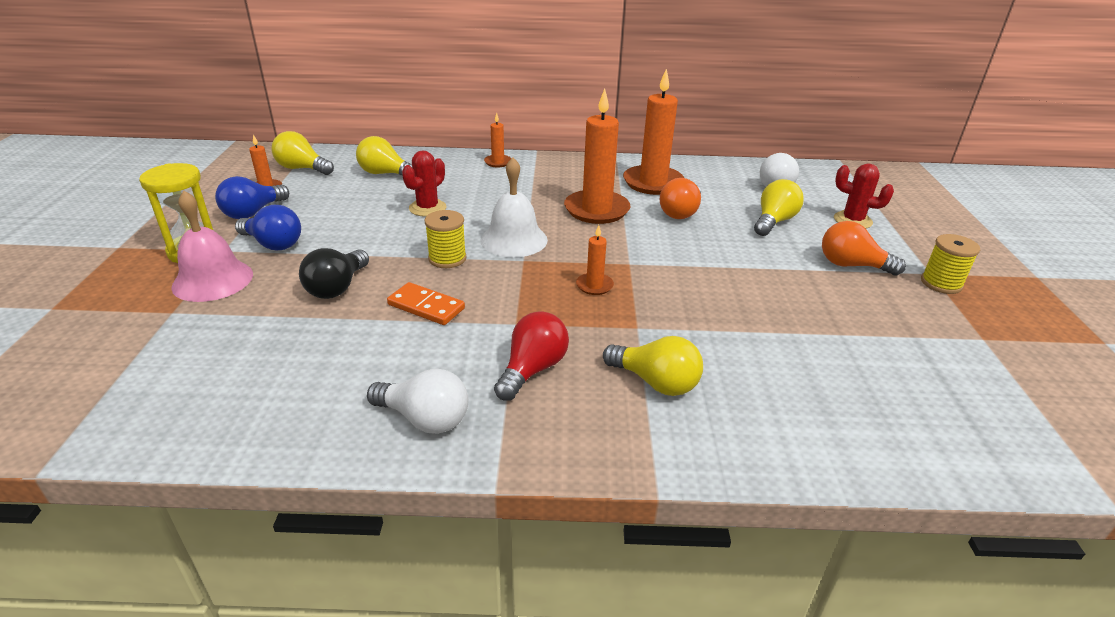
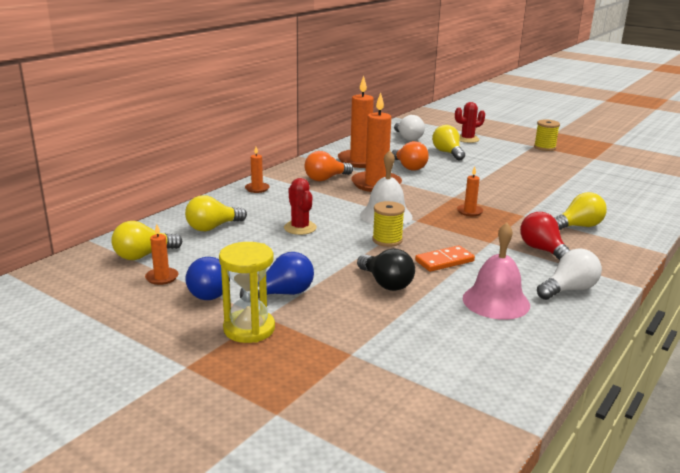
camera: 55 degrees left, 10 degrees down
(213, 280) = (316, 328): pink bell -> pink bell (496, 301)
(851, 265) = (511, 155): orange light bulb -> orange light bulb (326, 179)

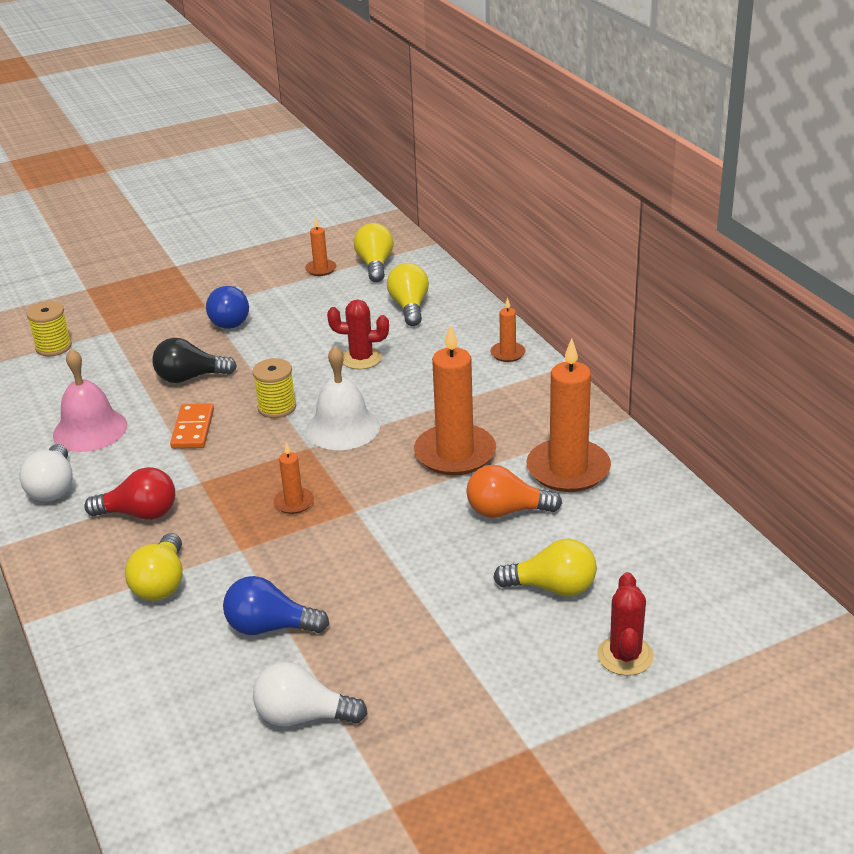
camera: 120 degrees right, 10 degrees up
(207, 292) = (273, 286): blue light bulb -> blue light bulb (270, 627)
(249, 329) = (194, 295): yellow hourglass -> none
(326, 179) = (508, 415): orange light bulb -> none
(408, 138) = (671, 569): white light bulb -> white light bulb (303, 716)
(544, 147) = (506, 759): yellow spool -> yellow spool (53, 347)

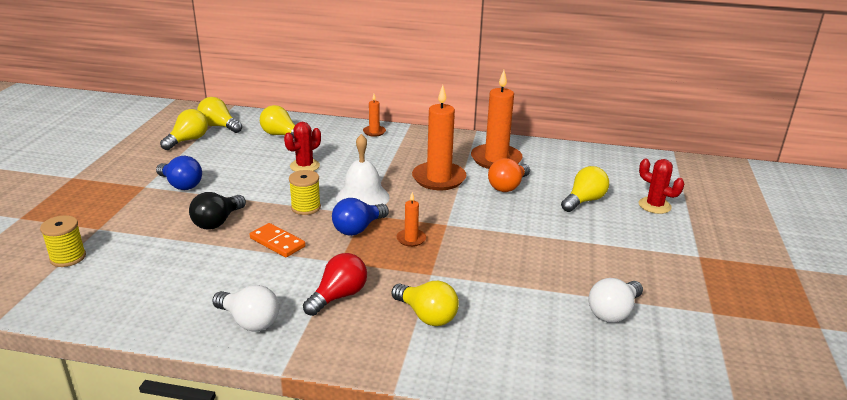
camera: 55 degrees left, 5 degrees down
(90, 430) = (205, 280): pink bell -> none
(270, 627) = (520, 292): blue light bulb -> blue light bulb (358, 229)
(321, 269) = (188, 140): orange candle -> yellow light bulb

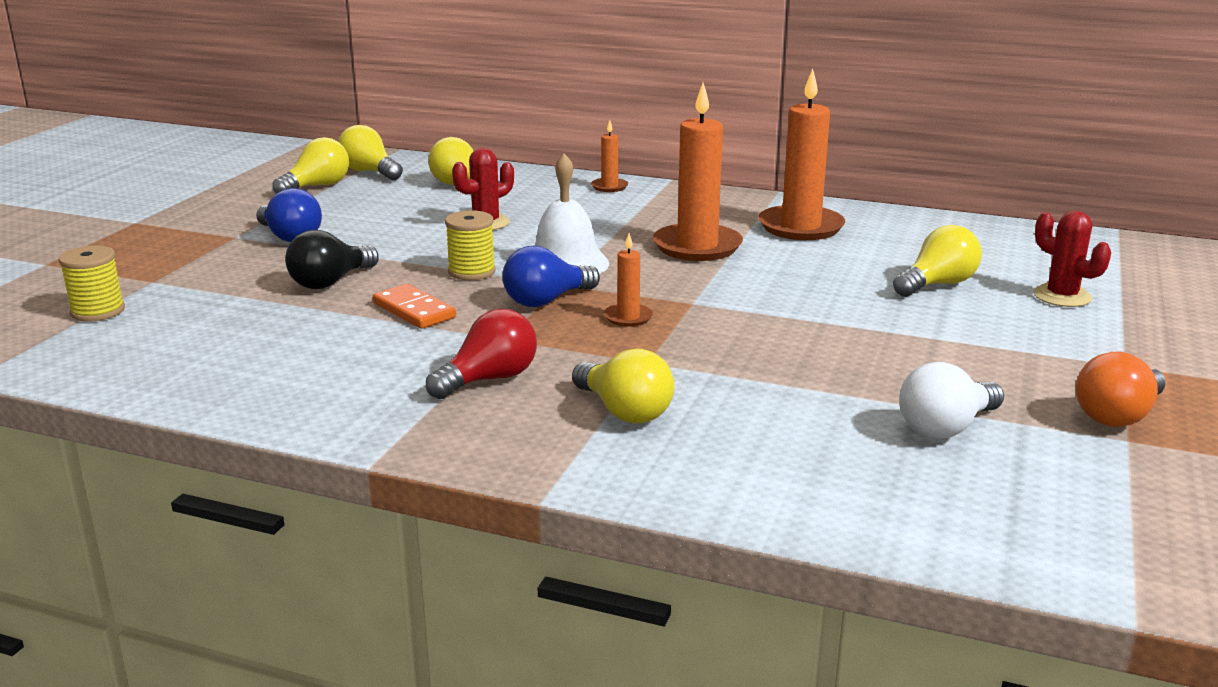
camera: 10 degrees right, 5 degrees down
(249, 321) = (340, 400): white light bulb -> none
(508, 186) = (810, 261): orange light bulb -> orange light bulb (1118, 415)

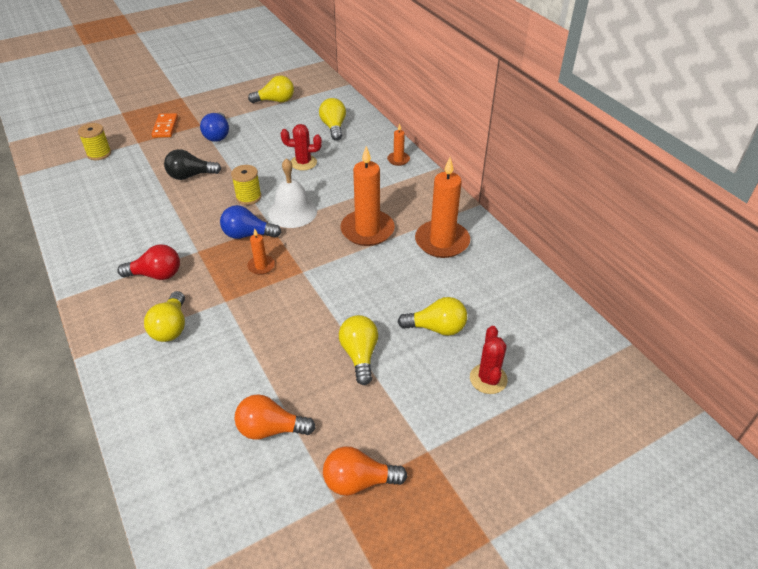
camera: 40 degrees right, 20 degrees up
(369, 172) = (310, 98): yellow light bulb -> yellow light bulb (360, 355)
(414, 310) = (192, 212): orange domino -> orange domino (165, 127)
(946, 427) = (270, 429): white light bulb -> orange light bulb

